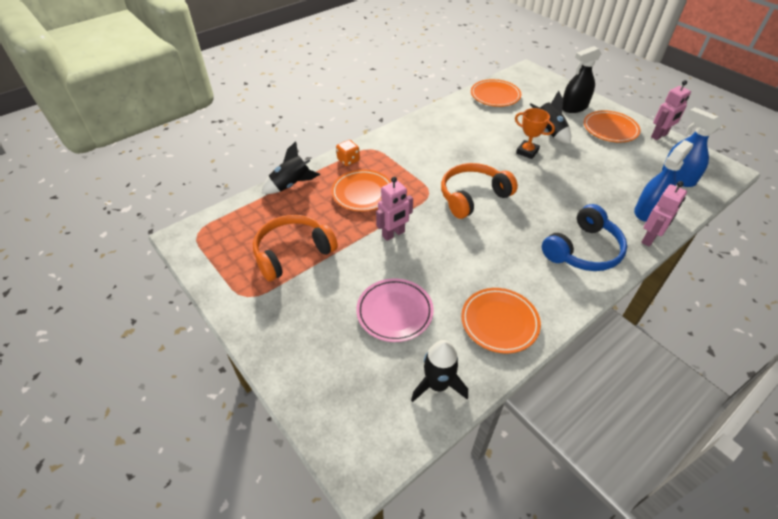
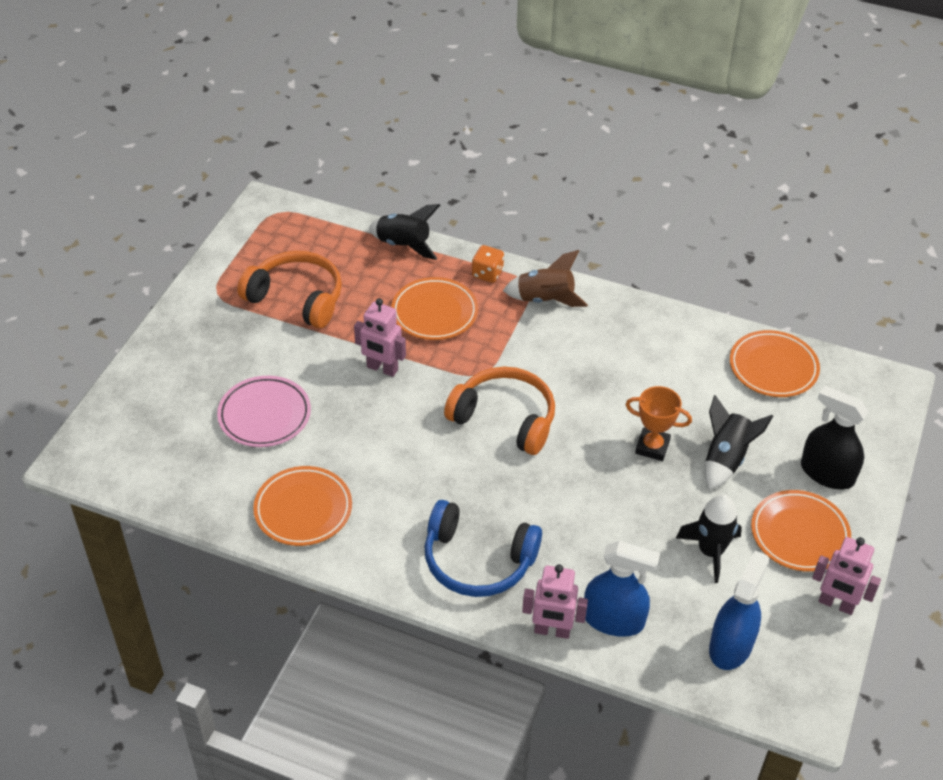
camera: 60 degrees right, 0 degrees up
(388, 147) = (545, 299): none -> brown rocket
(437, 385) = (191, 483): black rocket -> black rocket (710, 551)
(527, 152) = (652, 447): orange trophy -> orange trophy turned 75 degrees counterclockwise

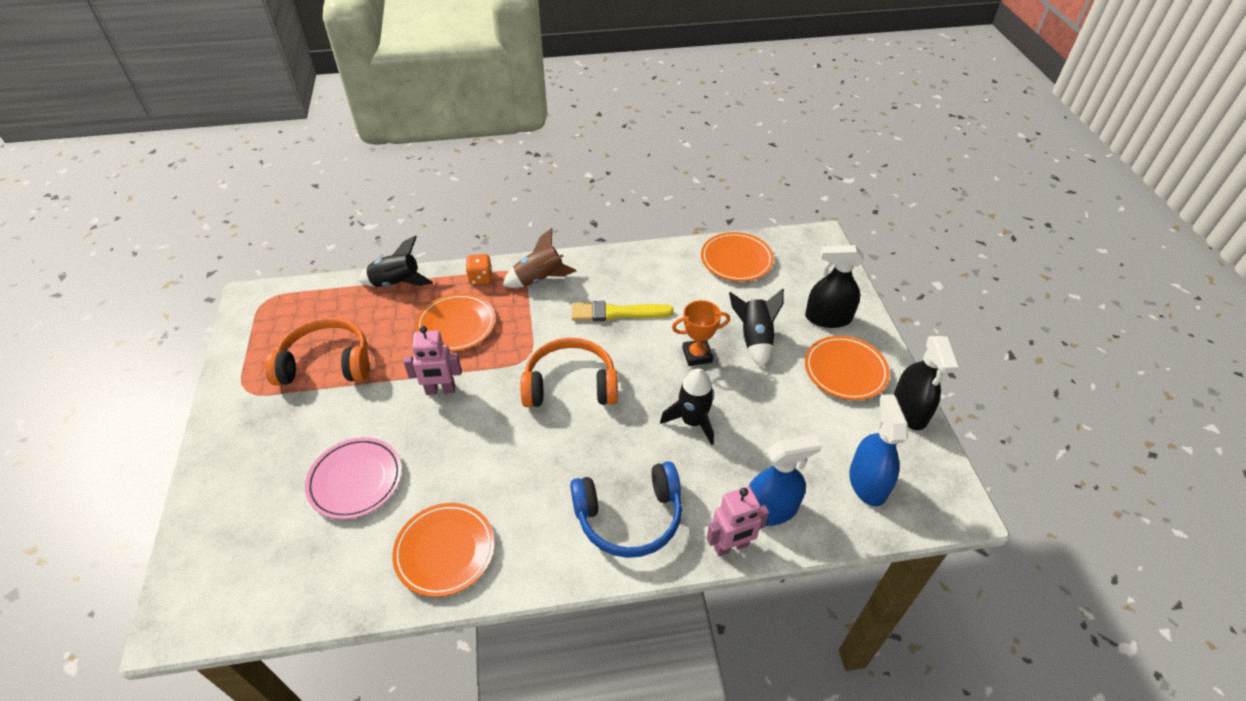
camera: 30 degrees left, 0 degrees up
(600, 368) = (617, 313): none -> yellow brush
(710, 551) = (797, 415): black rocket -> black rocket (692, 421)
(836, 604) = (909, 410): pink robot -> black spray bottle

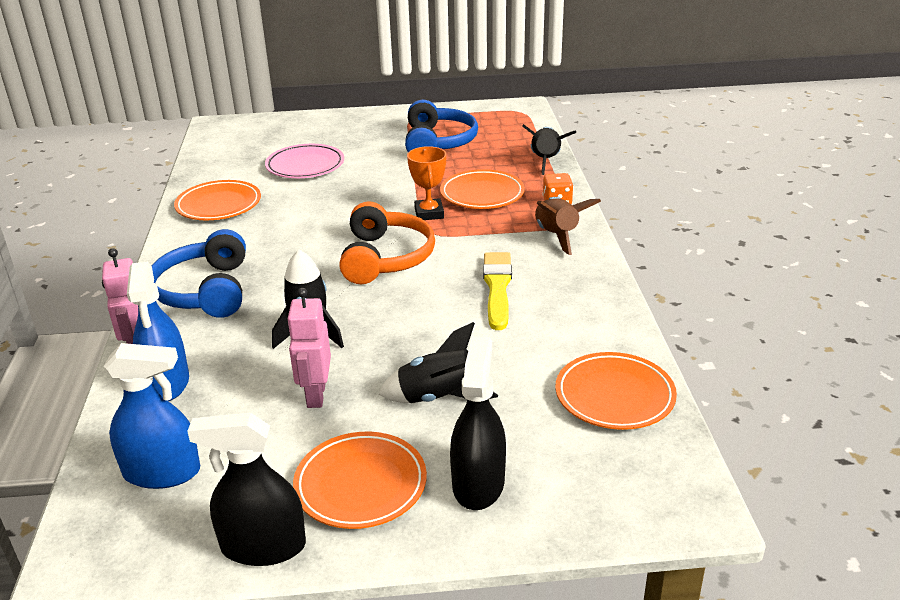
camera: 95 degrees right, 15 degrees down
(326, 363) = (438, 142): orange headphones -> blue headphones
(440, 390) = (394, 192): pink robot -> pink robot (315, 395)
(697, 355) = (416, 345): orange trophy -> orange trophy (429, 213)

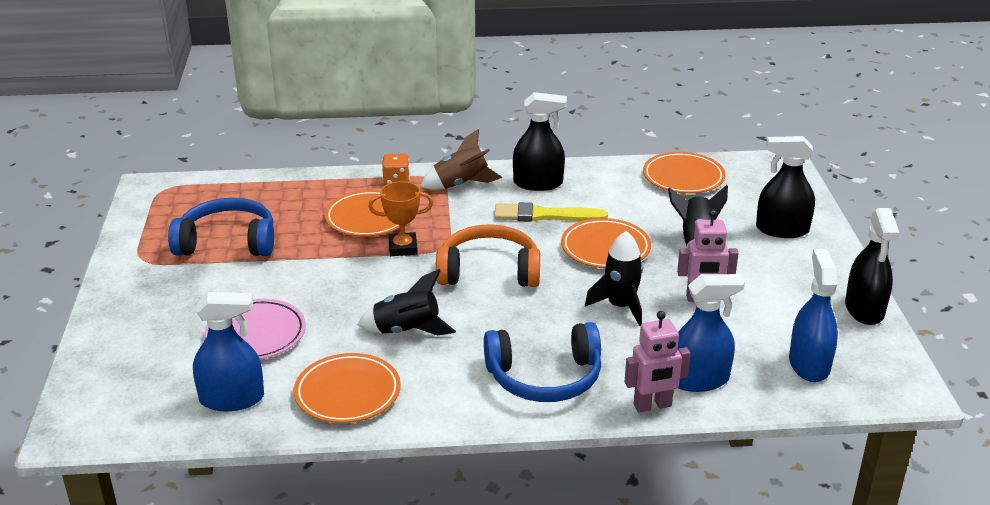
camera: 90 degrees left, 0 degrees up
(228, 166) = (232, 399): none -> blue spray bottle
(360, 484) = (796, 274): orange plate -> orange plate (605, 248)
(546, 161) = (305, 181): black rocket -> black rocket (407, 331)
(570, 282) = (538, 183): none -> black spray bottle

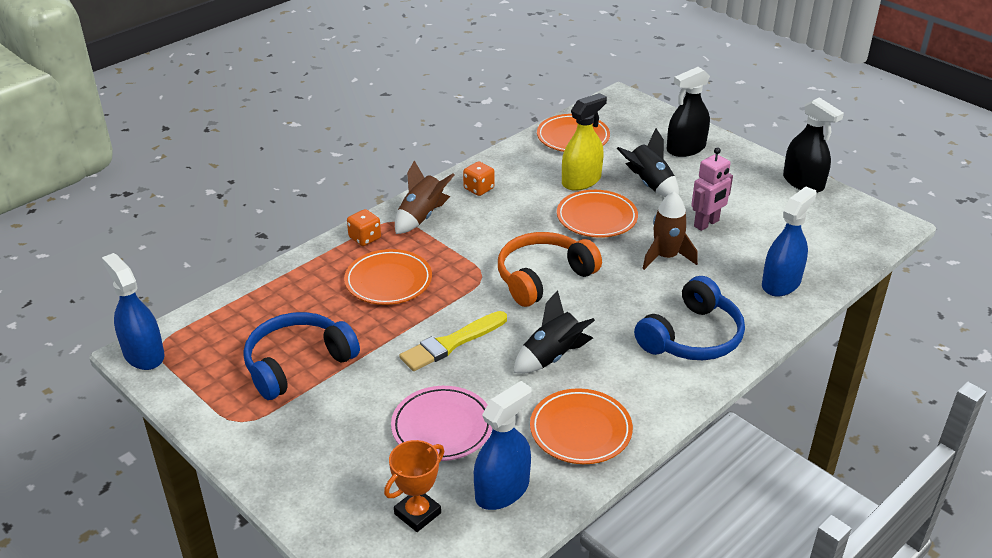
camera: 40 degrees left, 5 degrees up
(403, 248) = (452, 292): orange trophy -> orange trophy (417, 513)
(538, 183) = (479, 189): black spray bottle -> orange dice
(544, 215) = (520, 213): yellow brush -> yellow brush (451, 343)
(620, 306) = (666, 257): black rocket -> brown rocket
(637, 214) = (581, 181): none -> yellow spray bottle
(652, 406) = (780, 317): pink robot -> none
(809, 364) = (824, 237): blue spray bottle -> blue spray bottle (144, 354)

